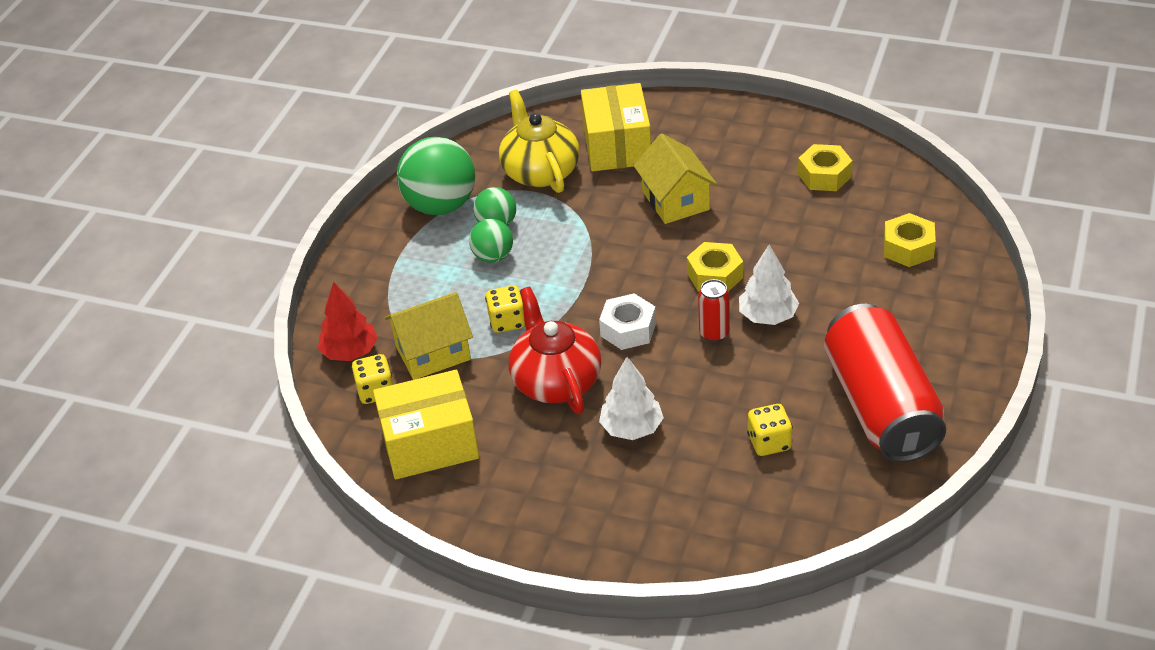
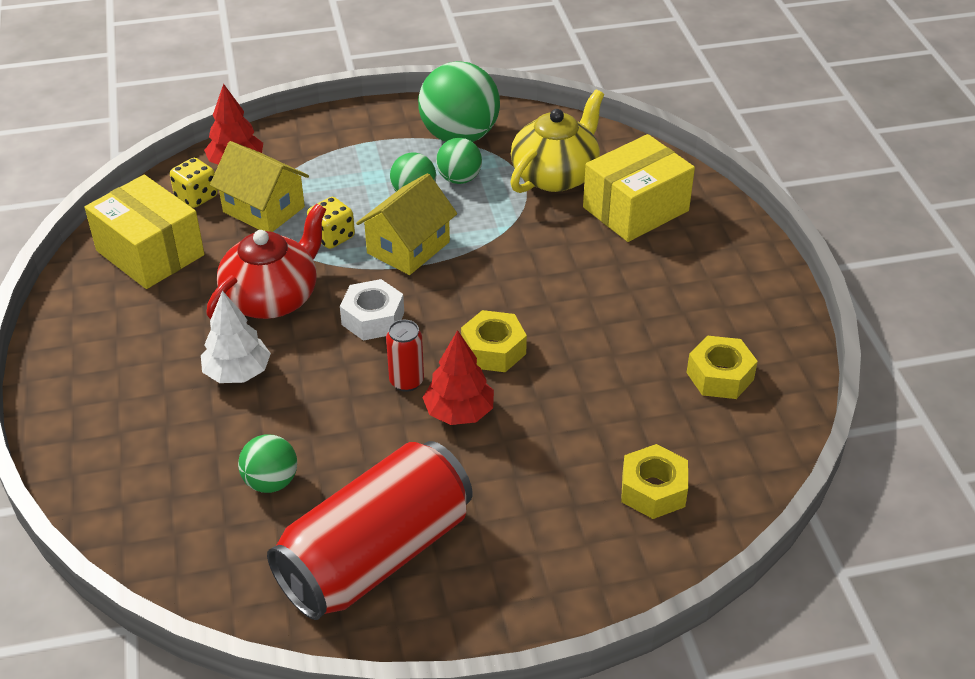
camera: 55 degrees right, 0 degrees up
(675, 200) = (586, 279): yellow house -> yellow house (408, 247)
(767, 316) = (459, 412): white tree -> red tree
(769, 442) = (271, 482): yellow dice -> green ball

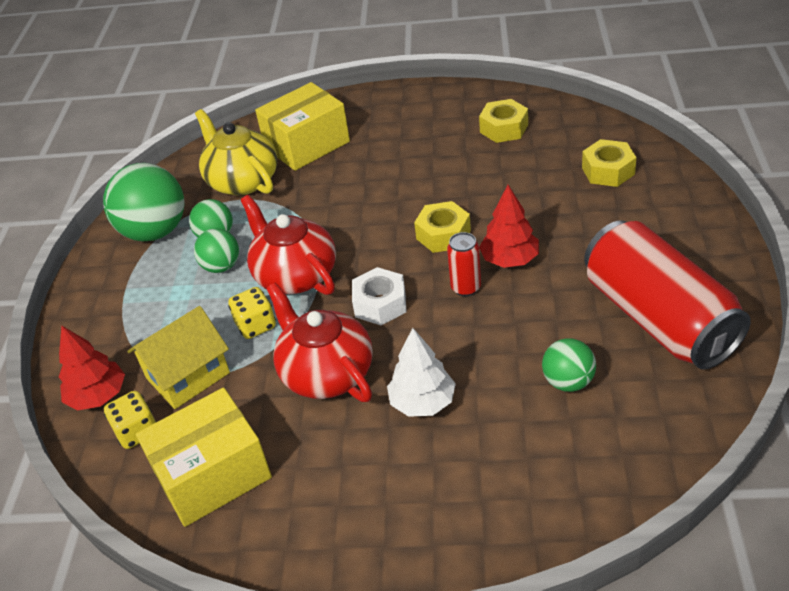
camera: 70 degrees left, 0 degrees up
(408, 247) = (295, 275): yellow house -> red teapot
(635, 209) = (307, 144): yellow box -> yellow box turned 75 degrees clockwise

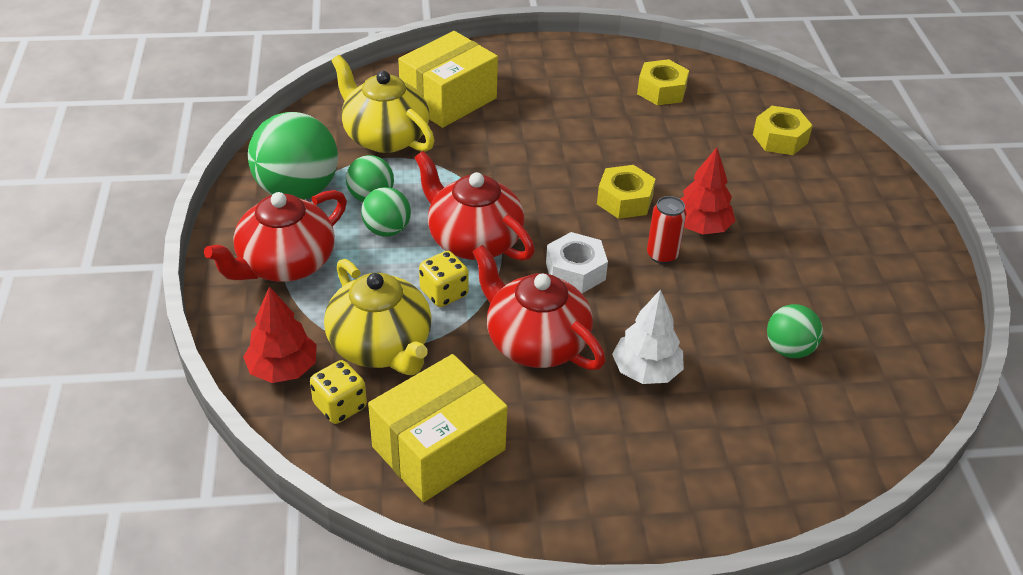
camera: 15 degrees left, 0 degrees up
(126, 299) = (285, 264): none -> red teapot
(188, 375) = (381, 346): yellow house -> yellow teapot
(658, 318) = (863, 287): red can -> none

